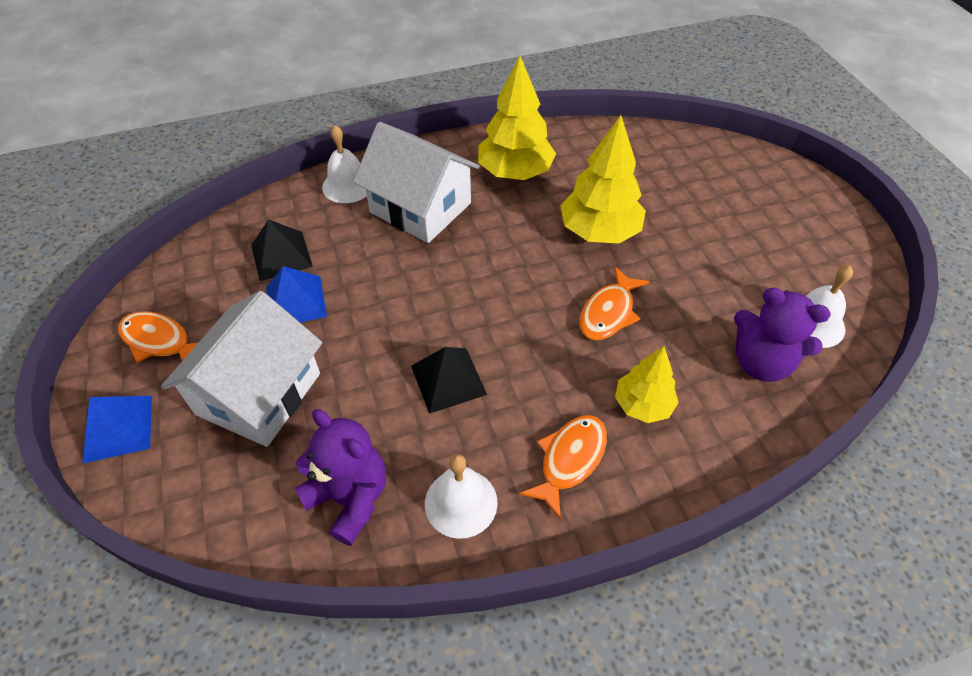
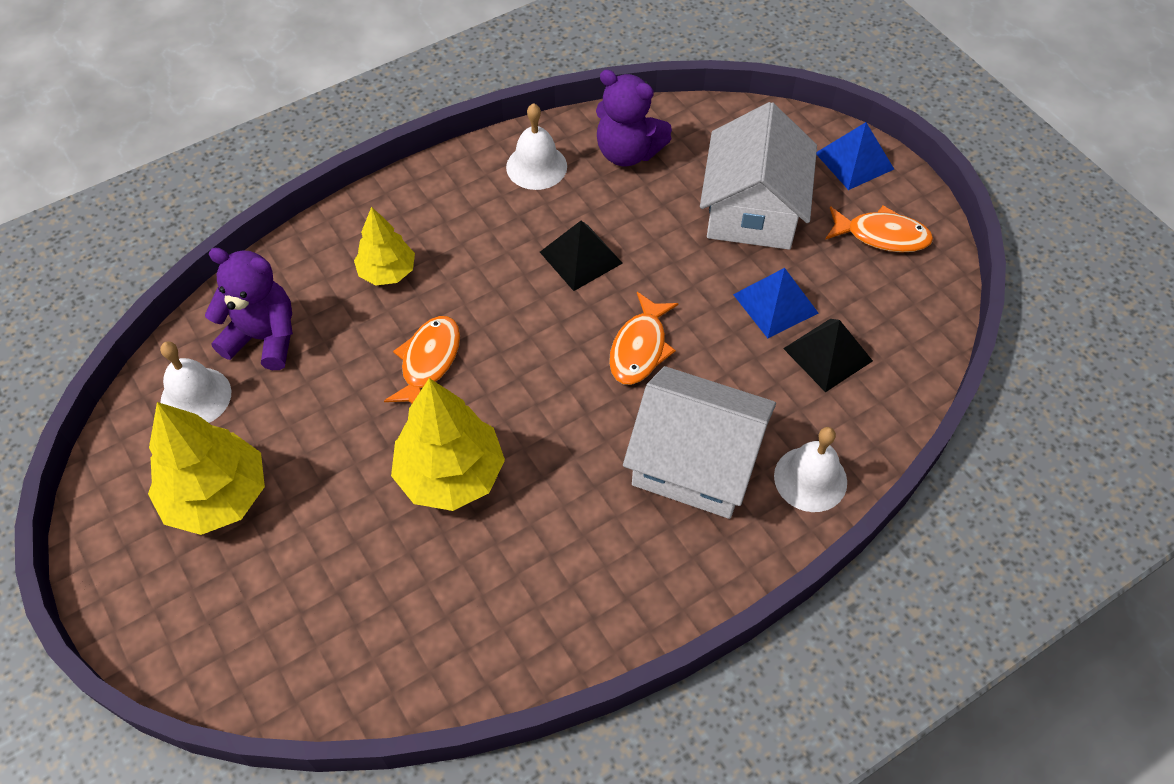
camera: 165 degrees right, 5 degrees up
(515, 172) = (586, 558): yellow tree -> yellow tree (217, 496)
(569, 460) = (451, 213): orange fish -> orange fish (640, 348)

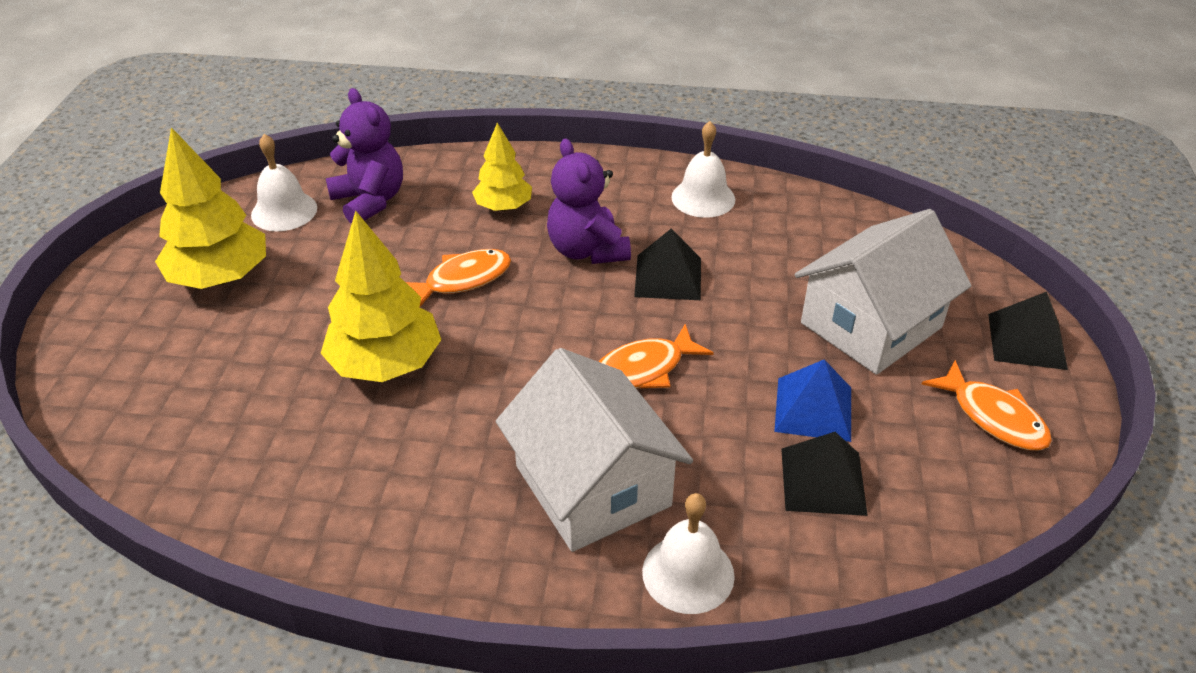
camera: 40 degrees right, 15 degrees down
(627, 152) = (796, 226): purple teddy bear -> purple teddy bear (587, 250)
(854, 161) = (1027, 341): blue pyramid -> black pyramid

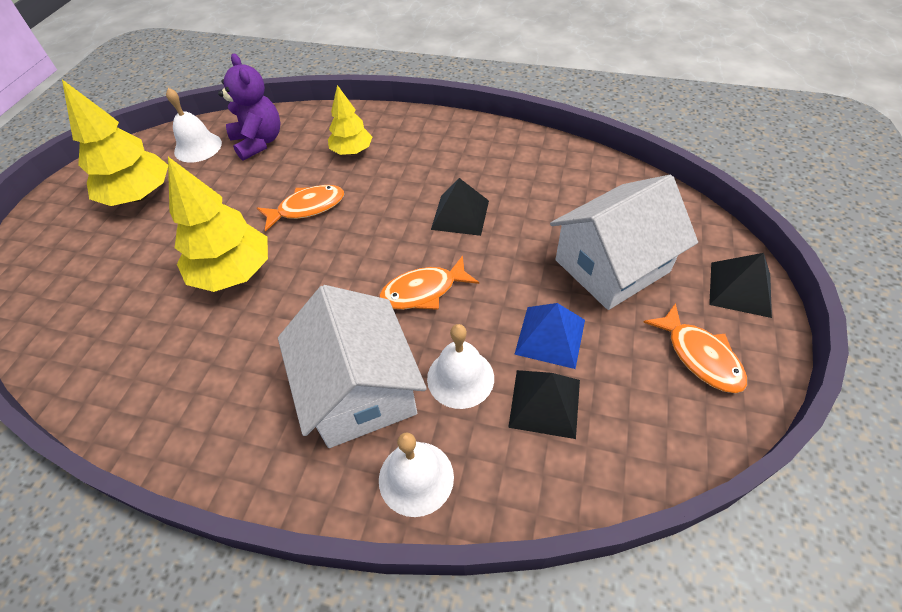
camera: 10 degrees right, 10 degrees up
(587, 250) = (404, 189): purple teddy bear -> none
(703, 198) = (501, 151): white bell -> white bell (460, 378)

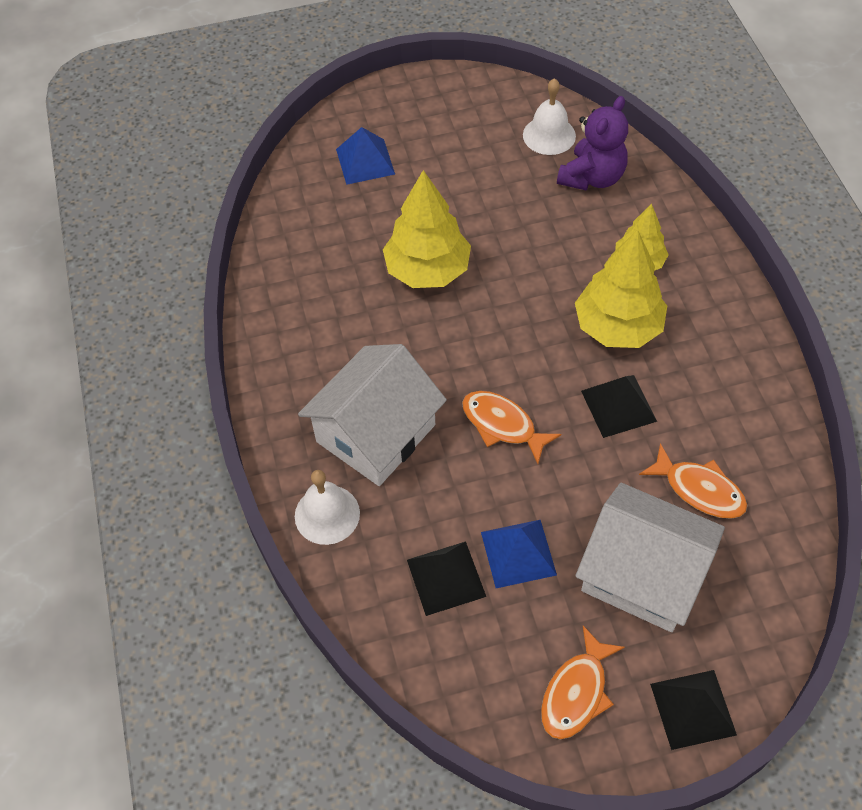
camera: 60 degrees right, 5 degrees up
(80, 266) = (365, 161): none -> blue pyramid
(139, 196) = (460, 140): yellow tree -> yellow tree (618, 327)
(307, 208) = (536, 274): orange fish -> orange fish (699, 489)
(460, 378) = (431, 501): white bell -> none

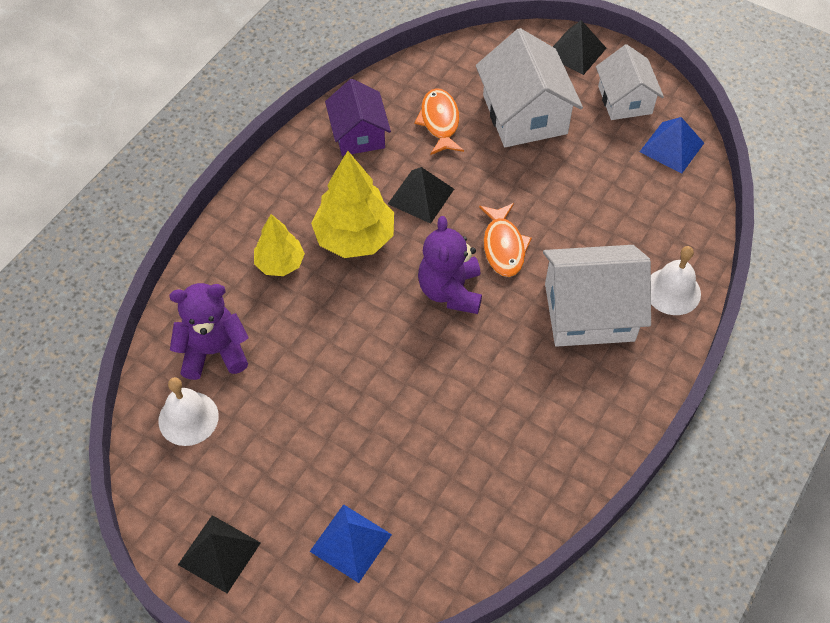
camera: 135 degrees left, 0 degrees up
(427, 270) = (421, 393): yellow tree -> none
(446, 577) = (635, 199): black pyramid -> black pyramid (219, 553)
(497, 353) = (450, 291): none -> purple teddy bear
(518, 553) = (580, 177): blue pyramid -> blue pyramid (672, 147)
(577, 692) = (625, 100): orange fish -> white house
(741, 411) = (358, 134): none -> purple house

